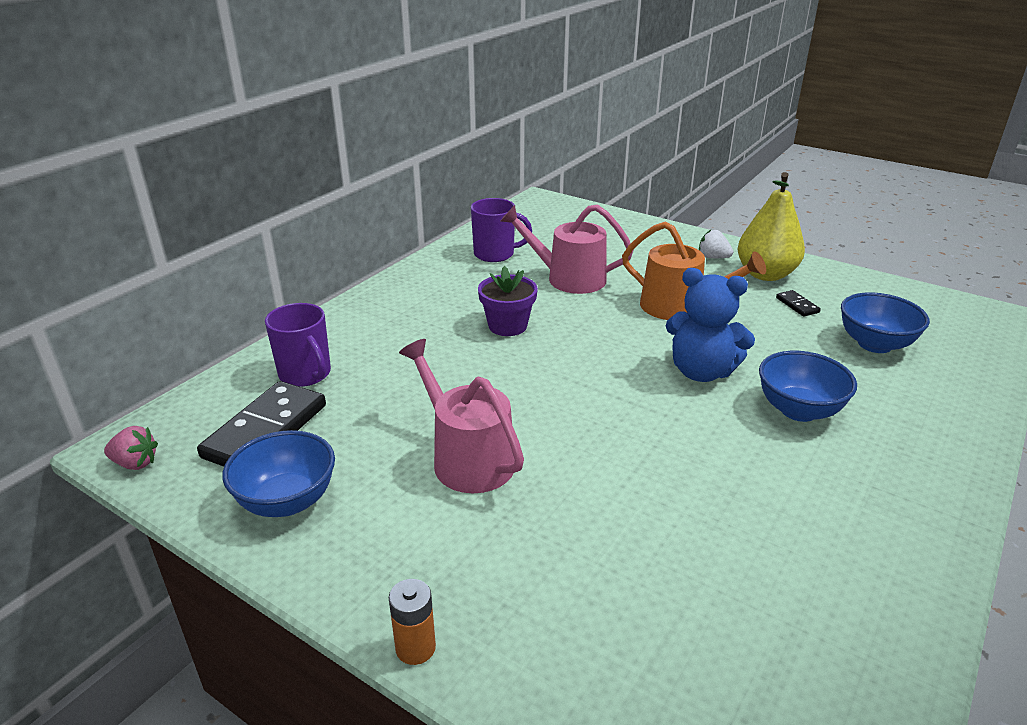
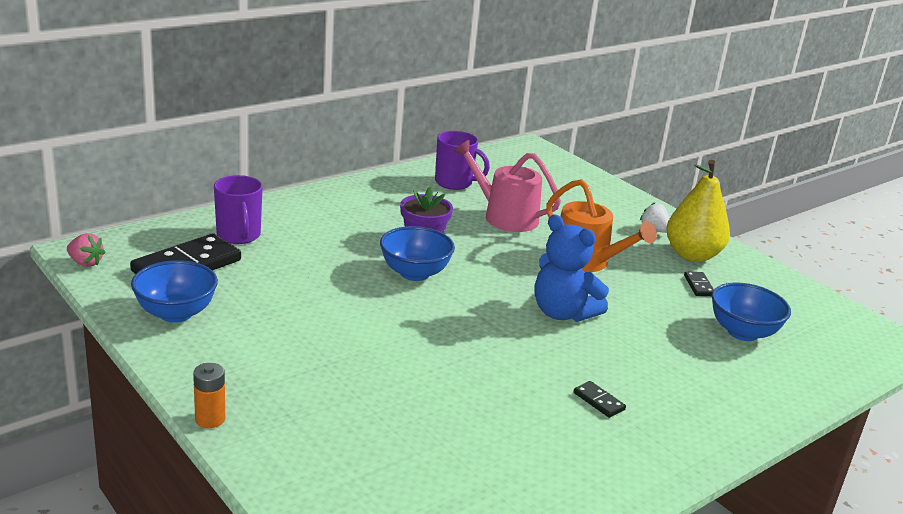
camera: 15 degrees right, 5 degrees down
(467, 458) = (323, 322): pink watering can -> none
(798, 410) = (623, 360): blue bowl -> blue bowl (414, 273)
(815, 468) = (598, 401): none -> black domino

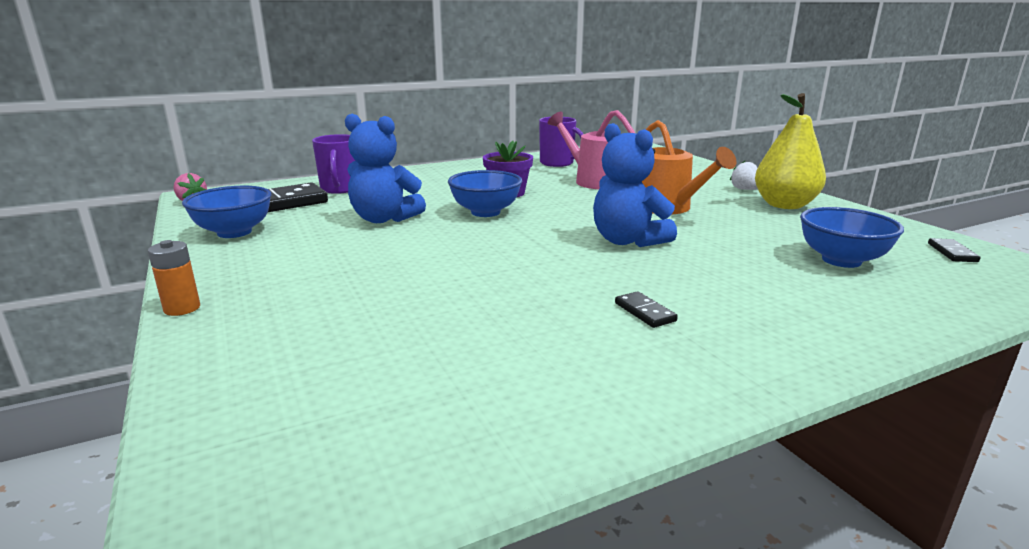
camera: 15 degrees right, 5 degrees down
(317, 287) = (384, 219): none -> blue teddy bear
(698, 286) = (789, 225): black domino -> black domino (952, 252)

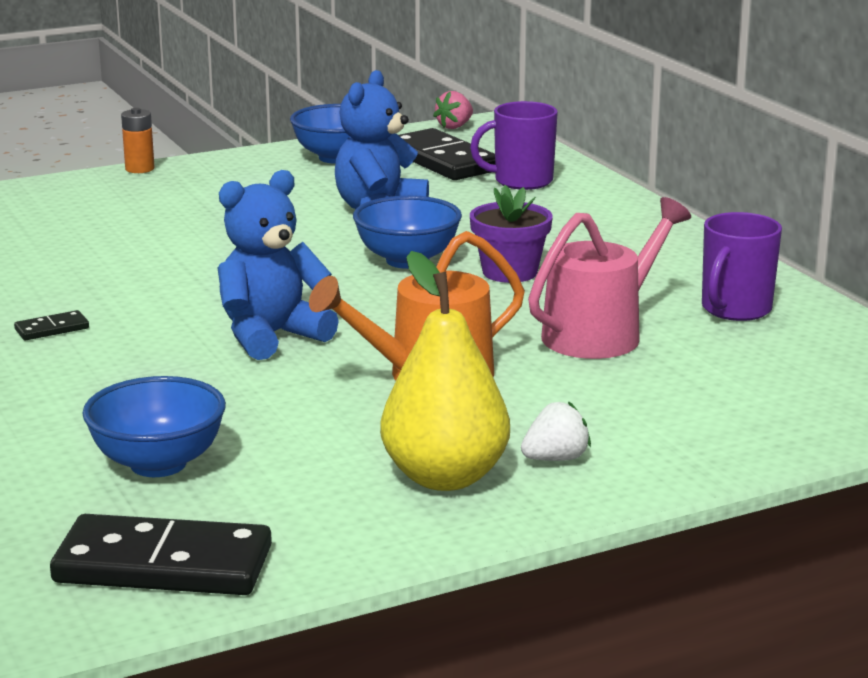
camera: 90 degrees right, 0 degrees up
(952, 252) = (163, 564): black domino -> black domino, size x2.28

